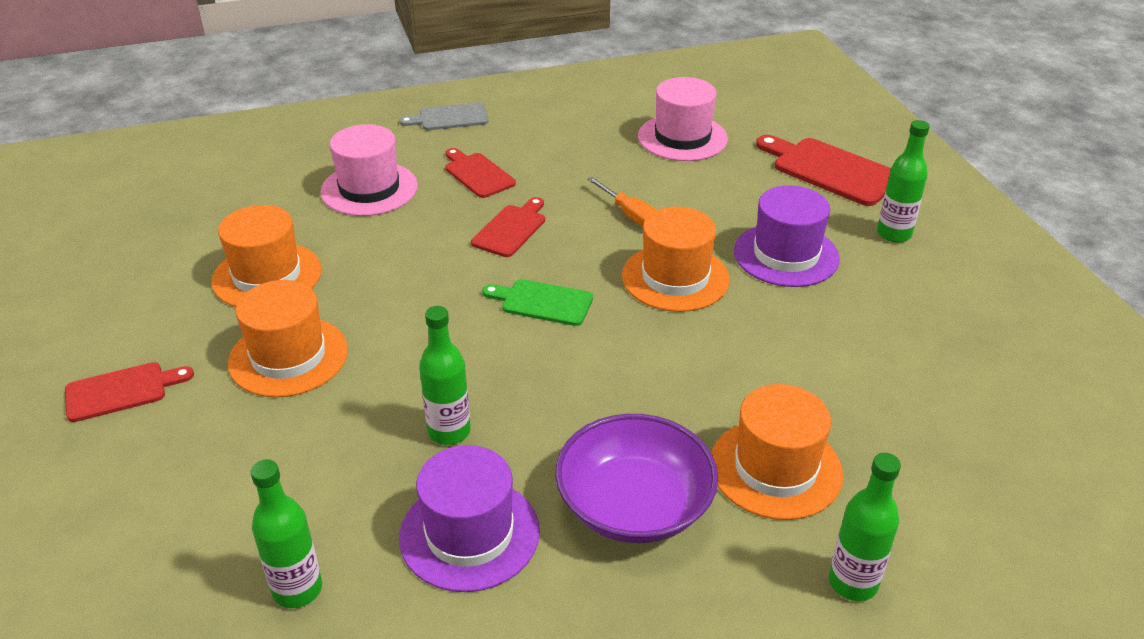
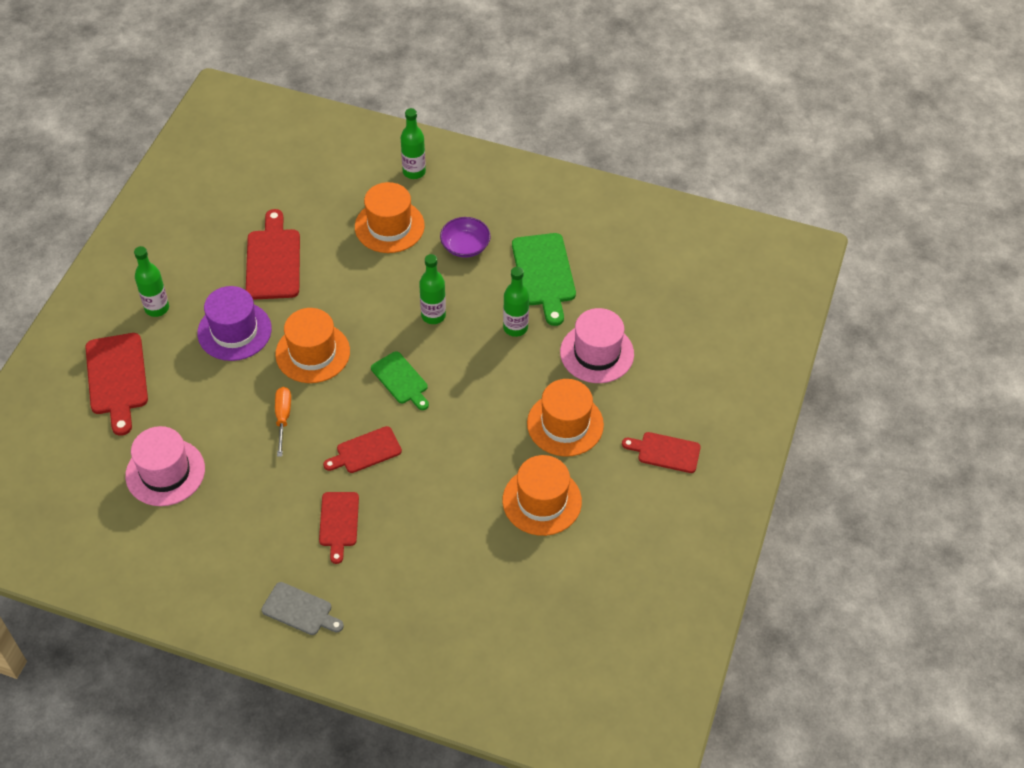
camera: 145 degrees left, 15 degrees up
(297, 589) = (630, 291): green bottle -> green bottle (433, 315)
(369, 189) = (423, 553): pink hat -> pink hat (597, 353)
(469, 534) = (544, 274): purple hat -> green cutting board
(634, 505) = (465, 246): purple bowl -> purple bowl, size x0.61
(855, 340) = (273, 260): none -> red cutting board

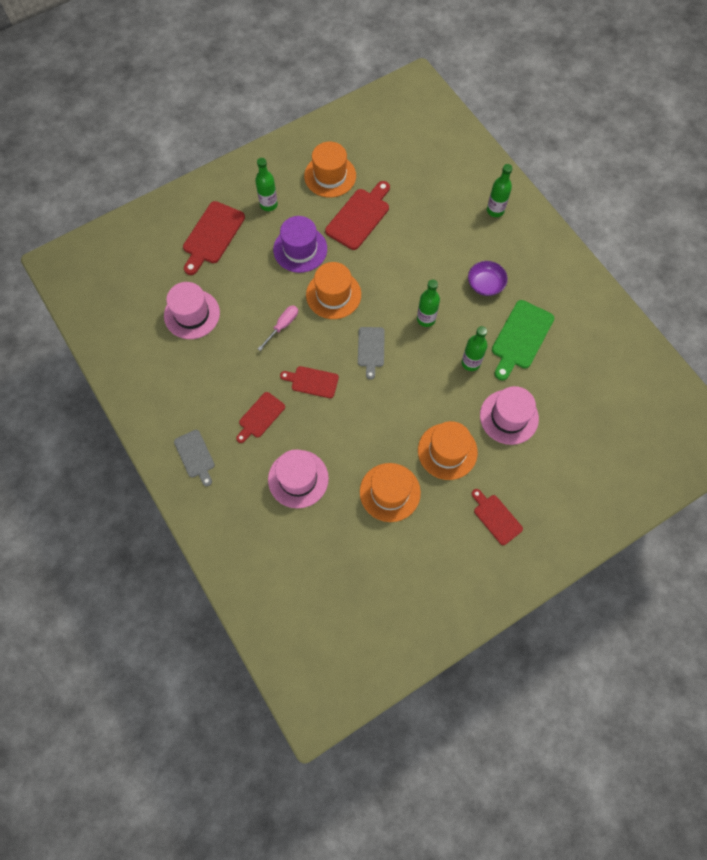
camera: 40 degrees right, 15 degrees up
(283, 418) = (282, 326): orange screwdriver -> pink screwdriver
(389, 226) = (448, 239): orange hat -> orange hat (330, 176)
(401, 380) = (371, 349): green cutting board -> grey cutting board
(435, 554) = (298, 479): none -> pink hat

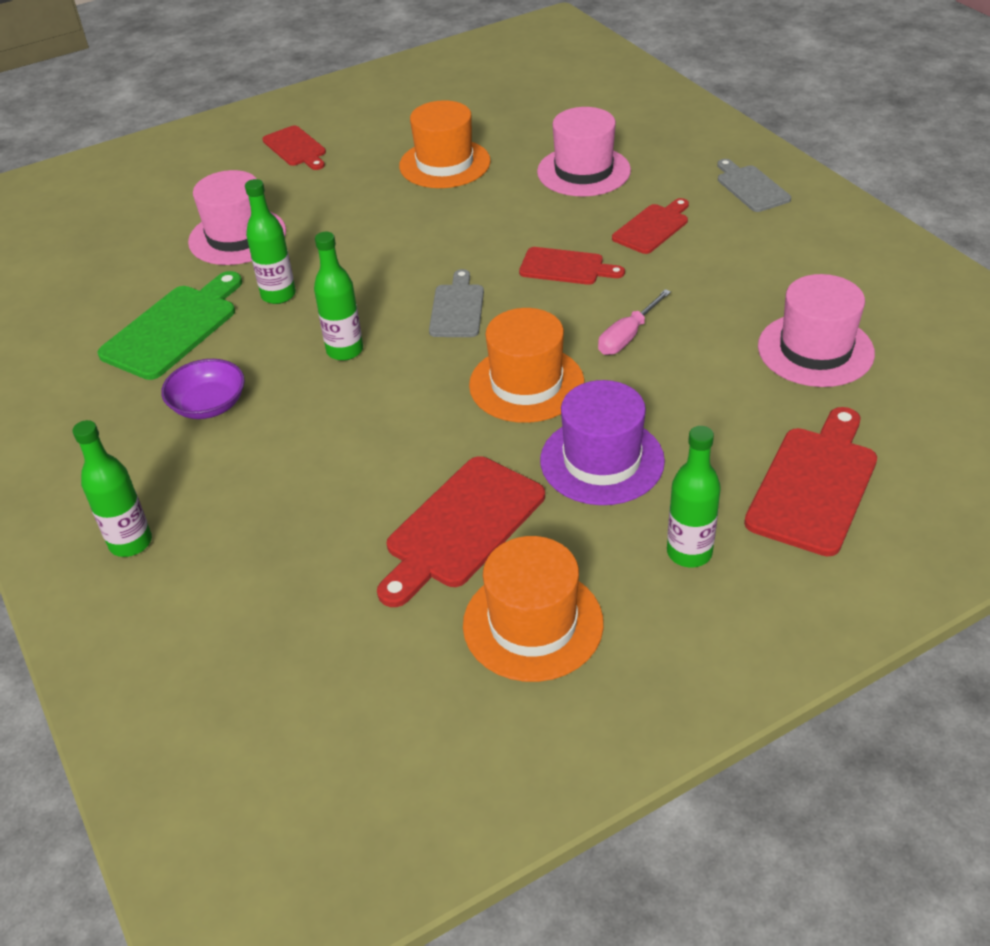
camera: 175 degrees left, 25 degrees down
(447, 451) = (348, 201): orange hat -> none

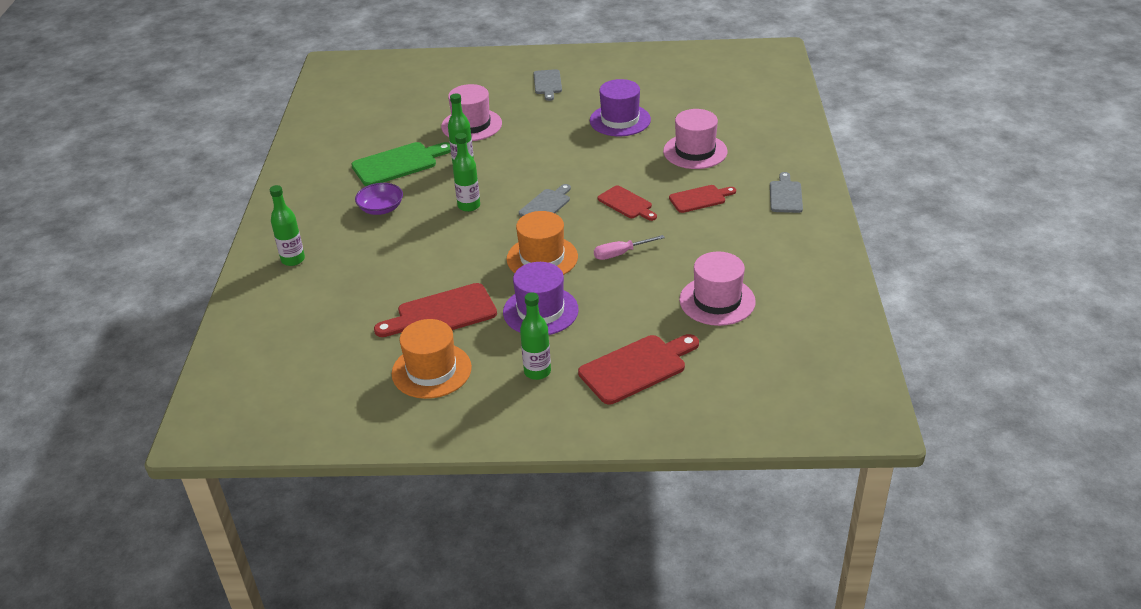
camera: 30 degrees right, 5 degrees down
(296, 148) = (547, 83): red cutting board -> grey cutting board
(444, 164) = (620, 120): orange hat -> purple hat

